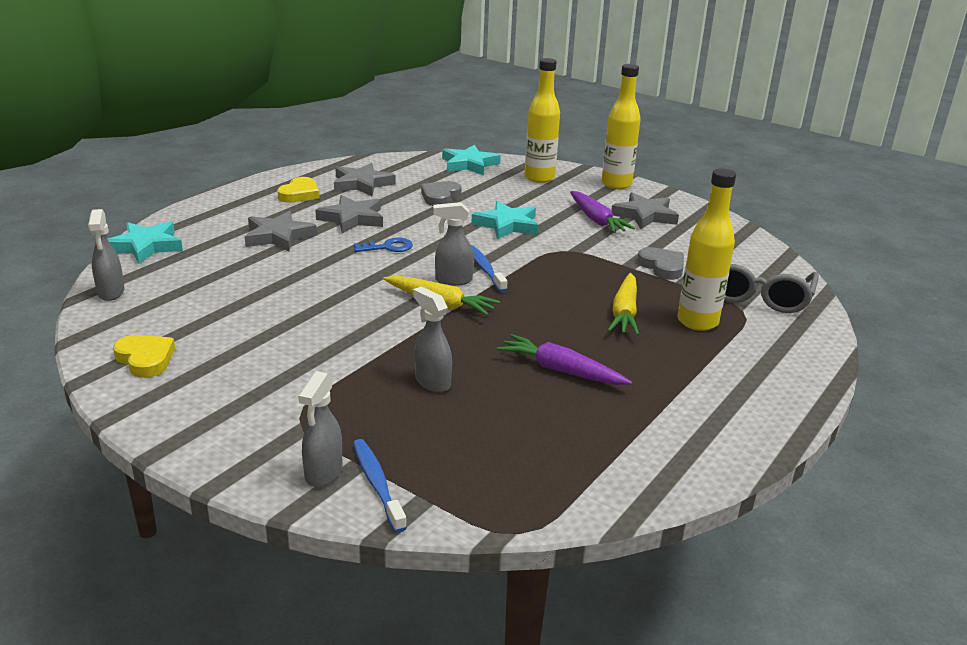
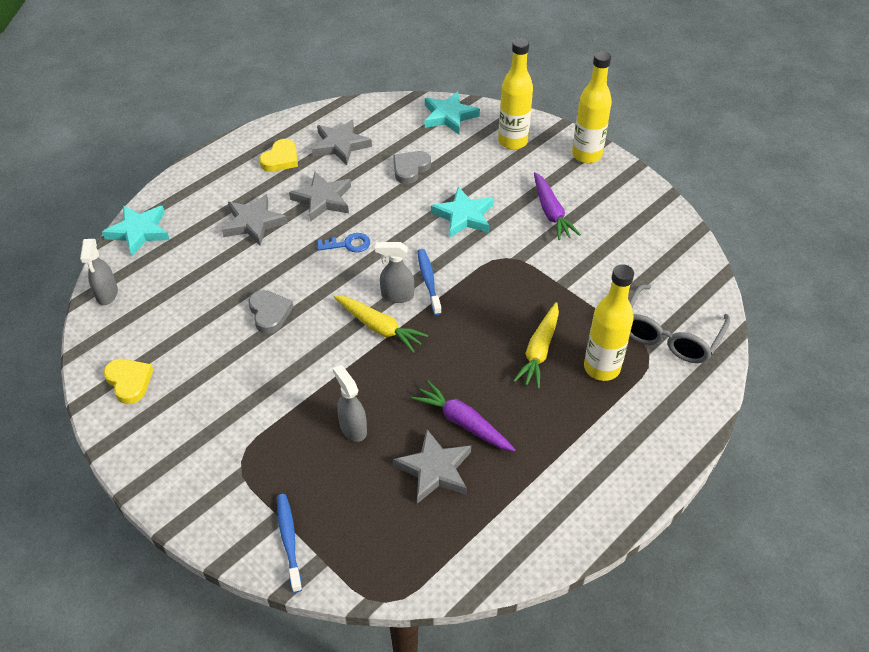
camera: 10 degrees right, 20 degrees up
(323, 473) = (250, 525): grey spray bottle -> none
(645, 215) = (600, 207): grey star -> grey star (435, 470)
(662, 267) = (593, 287): grey heart -> grey heart (269, 313)

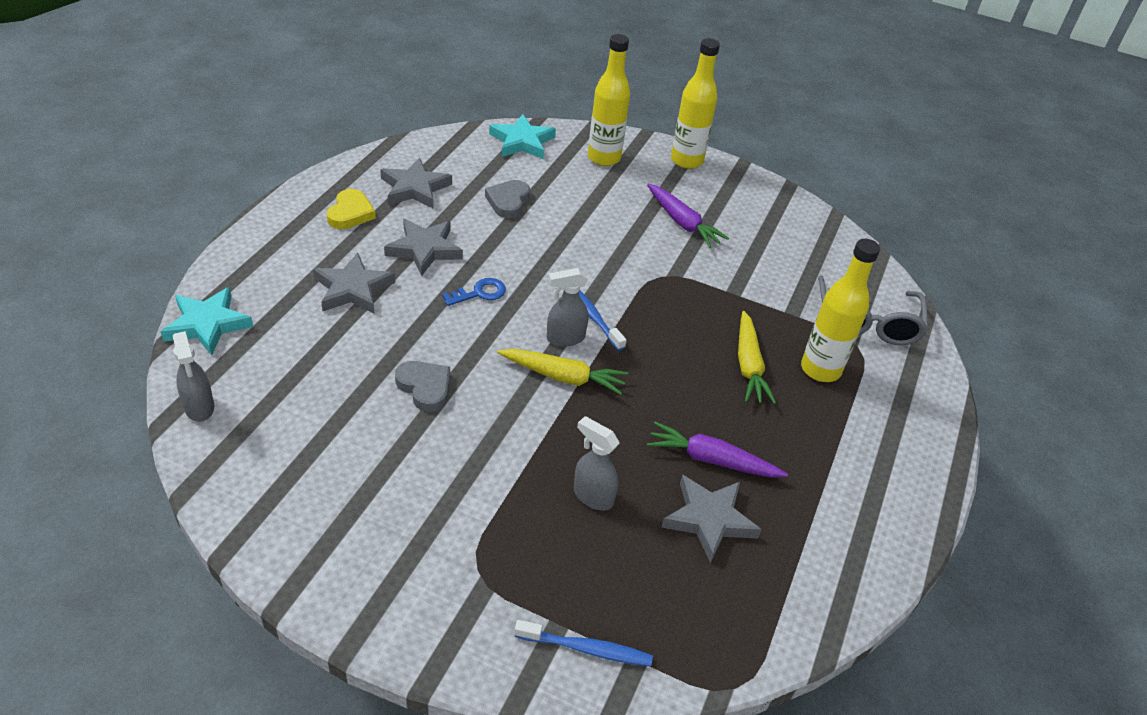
camera: 25 degrees left, 5 degrees down
(129, 382) = (282, 508): yellow heart -> none
(289, 540) = (586, 649): blue toothbrush -> blue toothbrush turned 135 degrees clockwise
(464, 216) = (593, 241): turquoise star -> none

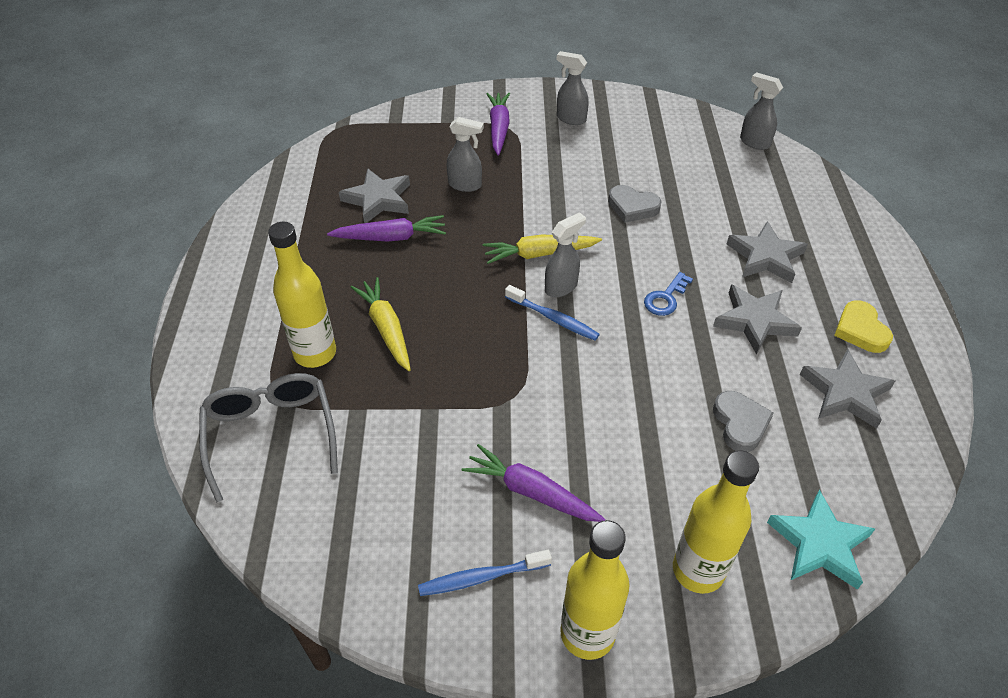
camera: 160 degrees right, 5 degrees up
(207, 324) = (823, 188): turquoise star -> none
(381, 549) = (570, 119): none -> grey spray bottle
(493, 575) = (498, 128): none -> purple carrot
(586, 649) = (425, 118): blue toothbrush -> blue toothbrush (481, 577)

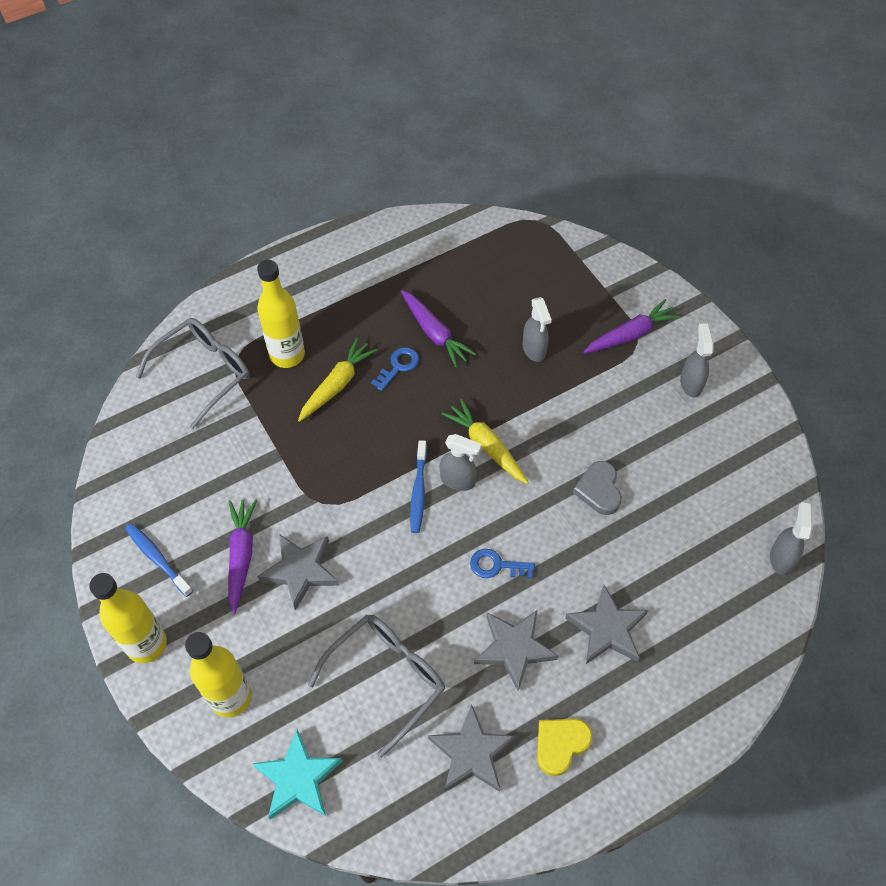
camera: 60 degrees right, 10 degrees up
(378, 199) = (472, 300): grey star -> grey star (300, 571)
(405, 276) = (398, 366): none -> blue key
(740, 423) = (387, 678): grey heart -> grey glasses

